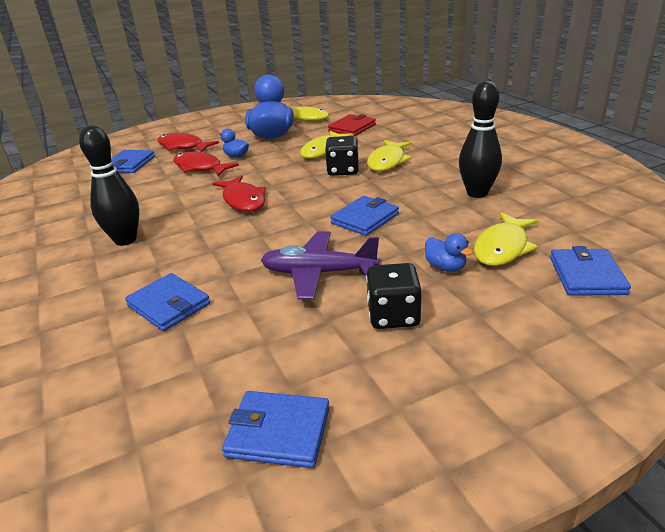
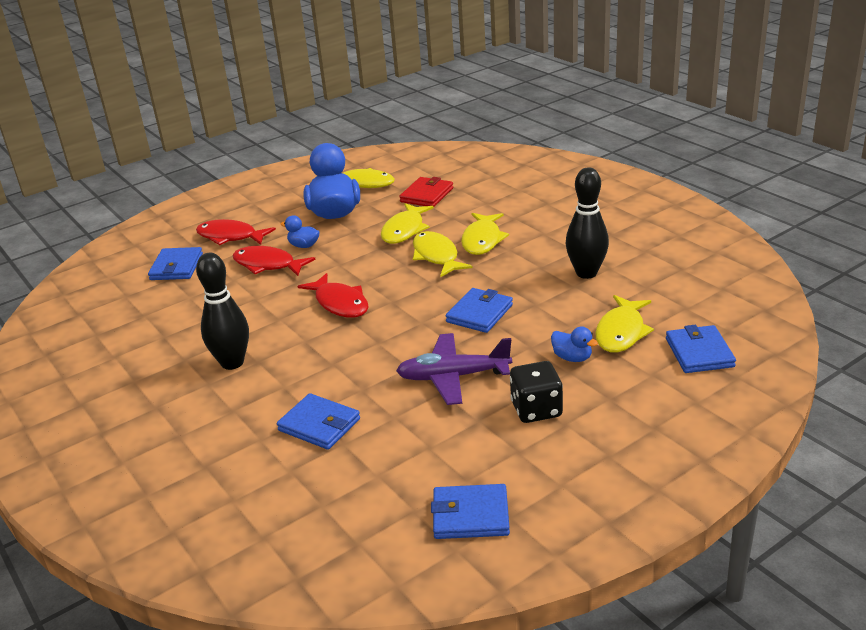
camera: 10 degrees left, 0 degrees up
(343, 170) = (436, 256): black dice -> yellow fish

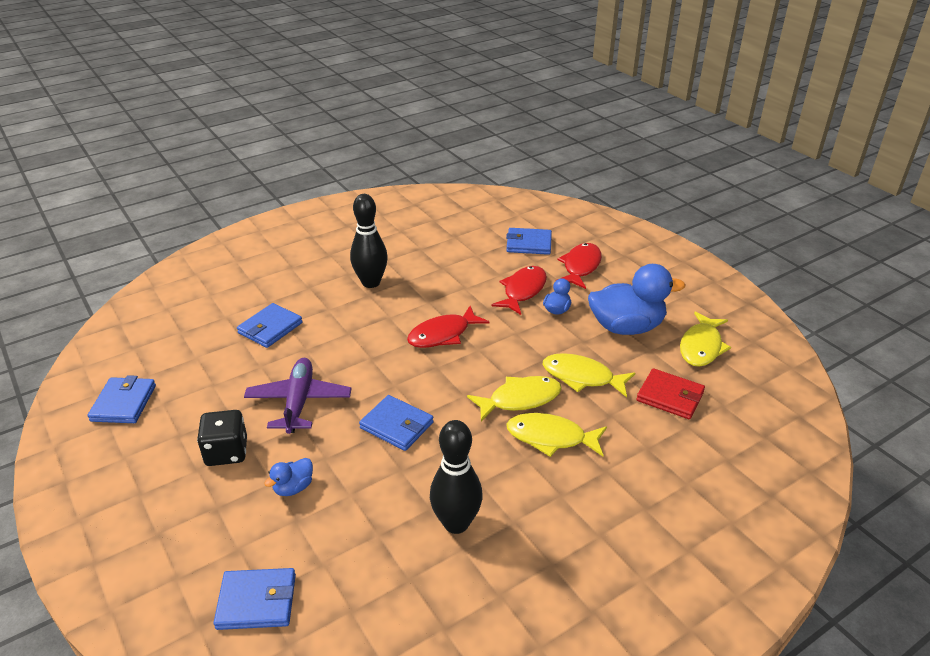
camera: 90 degrees right, 5 degrees up
(621, 332) = (323, 536): yellow fish -> none

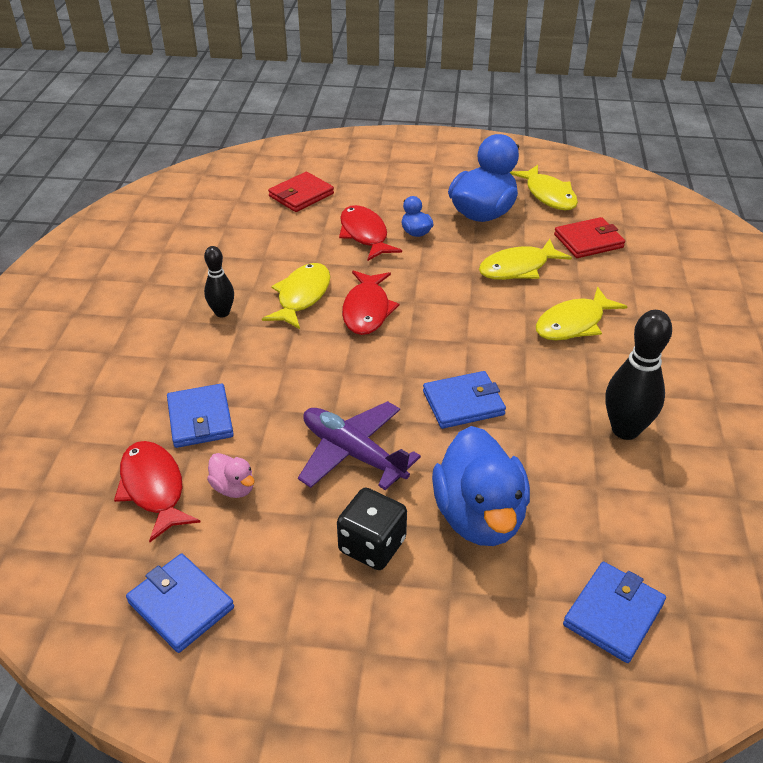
camera: 50 degrees left, 5 degrees up
(226, 372) = (234, 488): none -> pink duck
(293, 488) = (479, 516): blue duck -> blue duck, size x2.20
(371, 282) = (222, 313): black bowling pin -> black bowling pin, size x0.61
(520, 399) = (508, 314): yellow fish -> yellow fish (302, 296)
(529, 244) = (301, 195): blue wallet -> red wallet
(580, 267) = (373, 189): red fish -> red fish (153, 488)

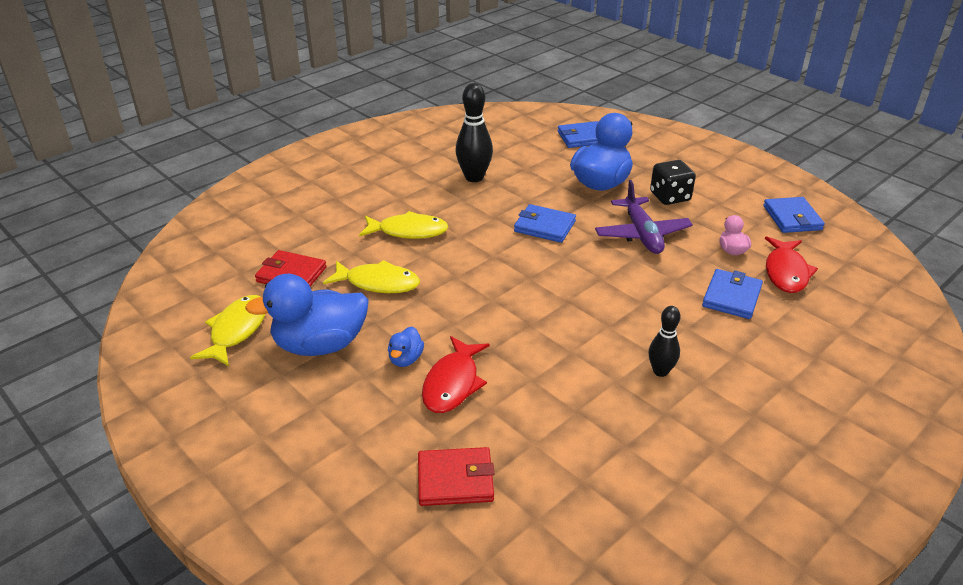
camera: 140 degrees left, 5 degrees down
(302, 296) = (577, 350): yellow fish -> none
(367, 310) = (536, 311): red fish -> none

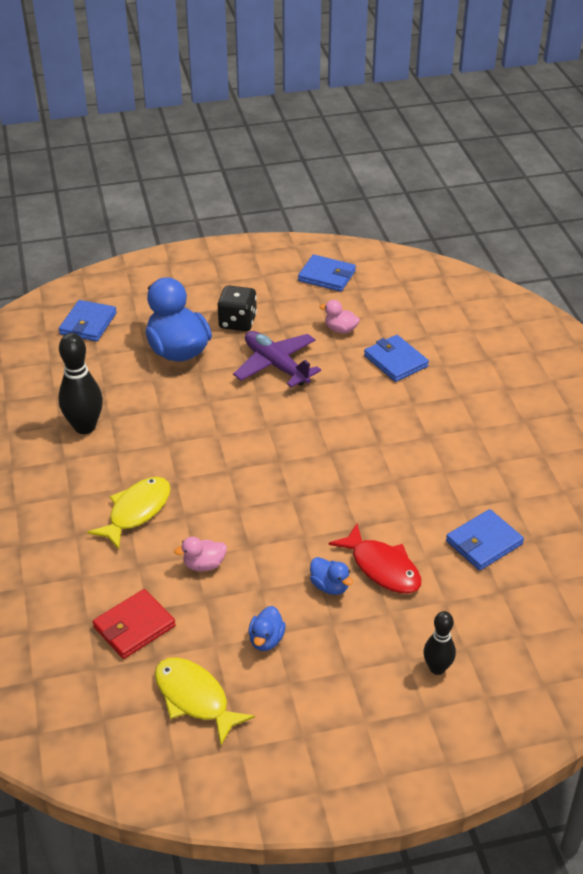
camera: 60 degrees left, 5 degrees up
(320, 345) = (266, 640): blue duck -> blue duck, size x0.46
(378, 283) = (204, 565): yellow fish -> pink duck
(455, 480) = (491, 609): red wallet -> none
(544, 226) = (212, 417): blue wallet -> blue wallet (484, 542)
(642, 234) = (276, 365): purple plane -> purple plane turned 150 degrees counterclockwise
(660, 371) = (450, 442): black bowling pin -> black bowling pin (437, 668)
(786, 272) = (389, 318): red fish -> none

